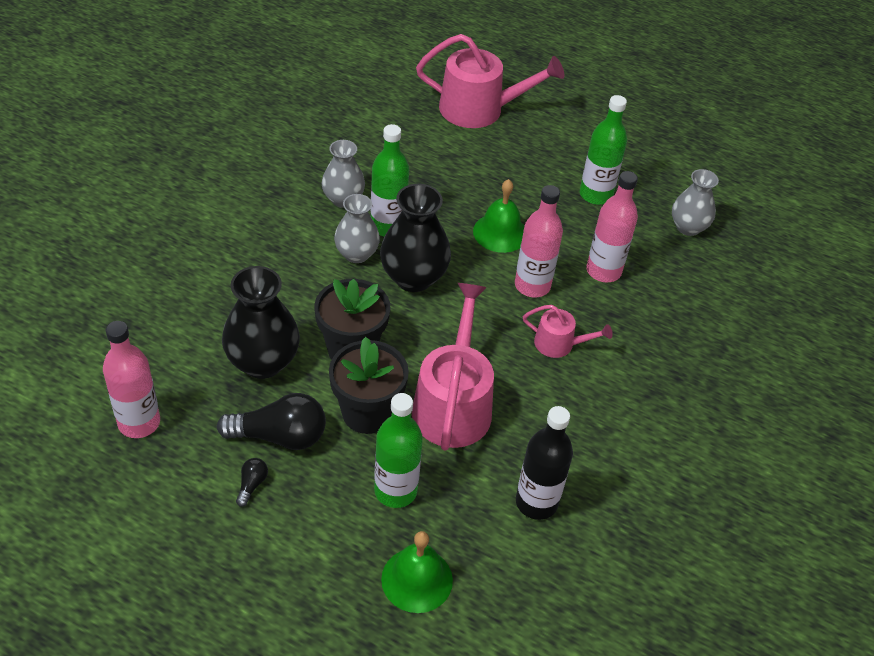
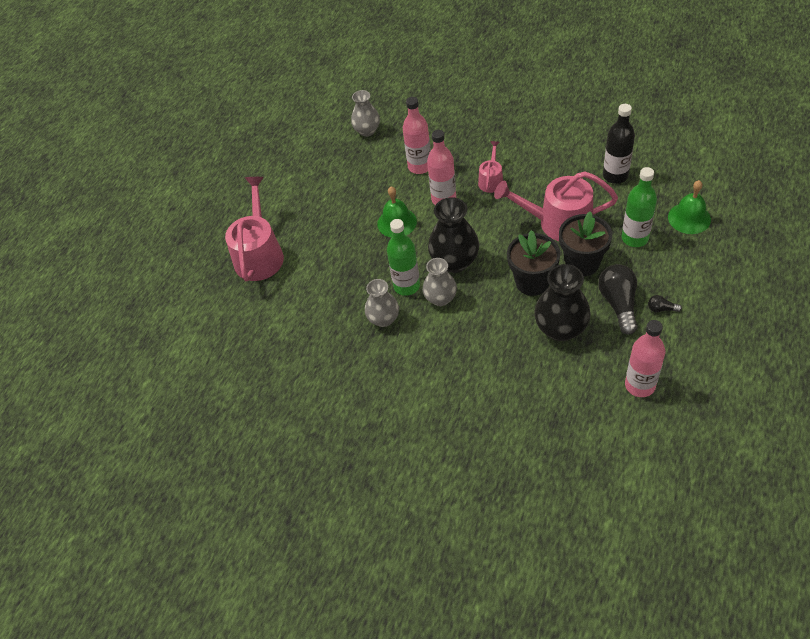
camera: 85 degrees left, 5 degrees up
(595, 195) = (345, 178): green bottle -> none

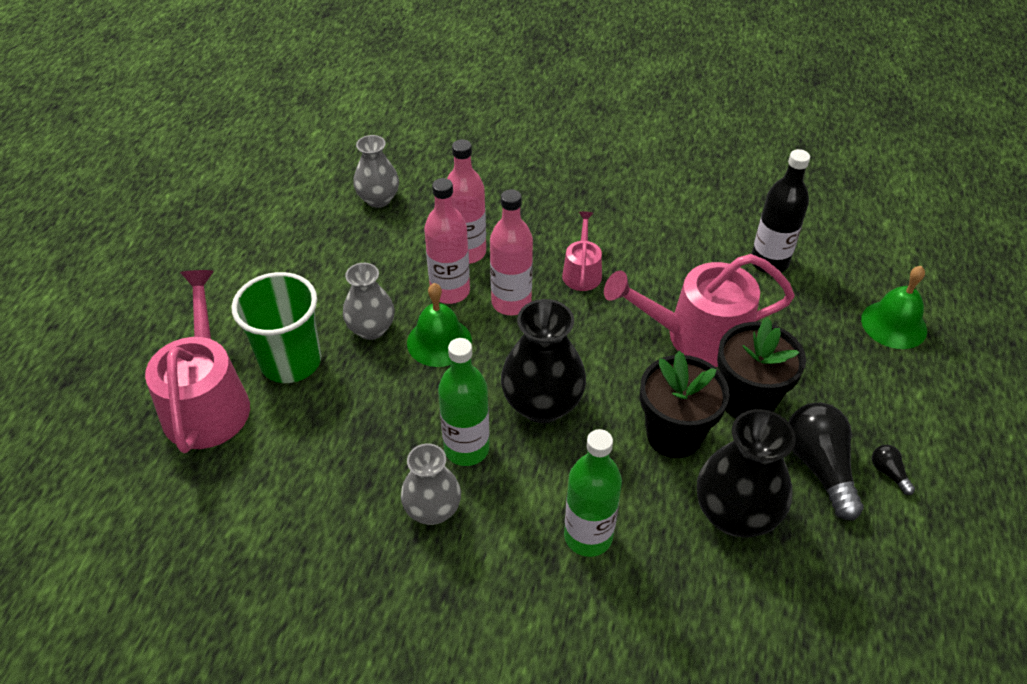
camera: 15 degrees left, 5 degrees down
(308, 232) = (291, 361): none -> green cup
(440, 298) = (526, 469): grey vase -> grey vase (371, 329)
(634, 238) = (820, 358): green bottle -> green bottle (588, 536)
(640, 385) = (887, 611): pink bottle -> pink bottle (450, 291)
(661, 309) = (888, 473): black light bulb -> black light bulb turned 60 degrees clockwise

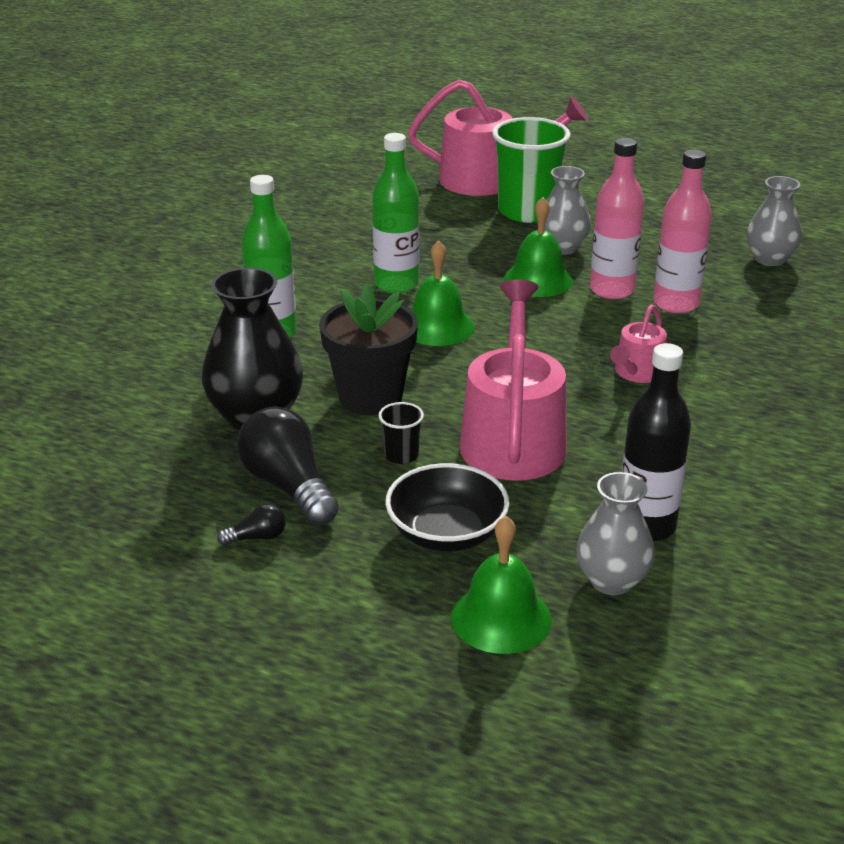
camera: 100 degrees right, 15 degrees down
(432, 510) = (336, 265): grey vase -> grey vase (612, 580)
(511, 303) = (589, 323): pink bottle -> none
(542, 404) = (437, 326): black vase -> green bell
(582, 272) = (637, 373): pink watering can -> pink watering can turned 105 degrees clockwise
(747, 400) = (401, 455): black flower pot -> black cup
(819, 467) = (288, 486): black light bulb -> black light bulb turned 120 degrees counterclockwise
(827, 361) = (446, 533): none -> black bowl

